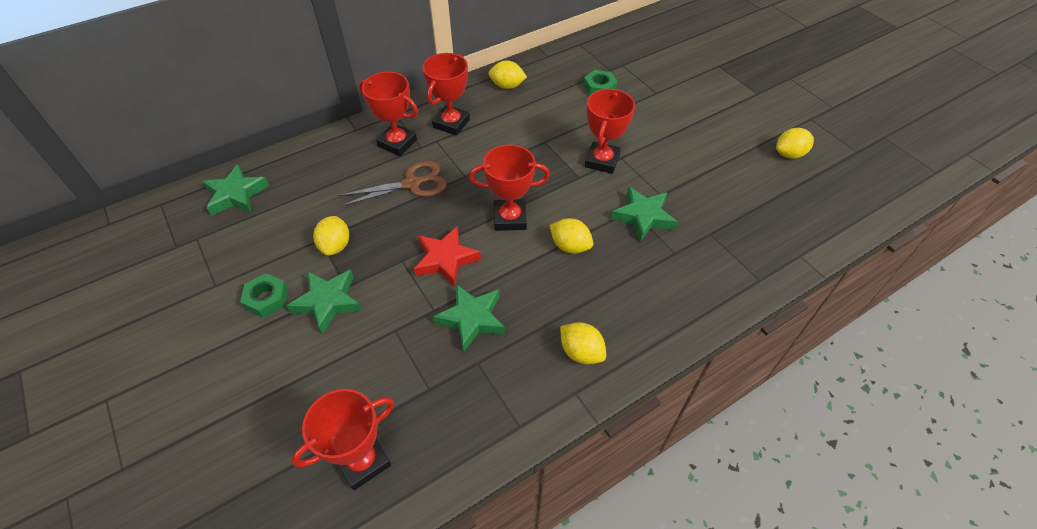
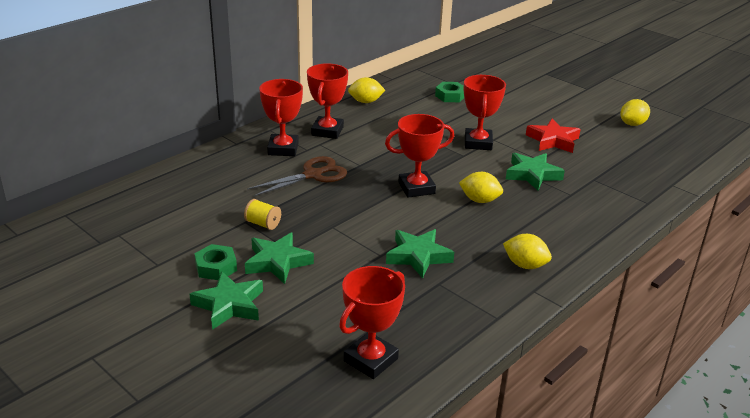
camera: 15 degrees left, 20 degrees down
(236, 195) = (142, 200): green star -> green star (229, 305)
(335, 246) = (263, 224): yellow lemon -> yellow spool
(397, 143) = (283, 149): red trophy -> red trophy turned 75 degrees clockwise
(445, 259) = (372, 221): red star -> red star (553, 140)

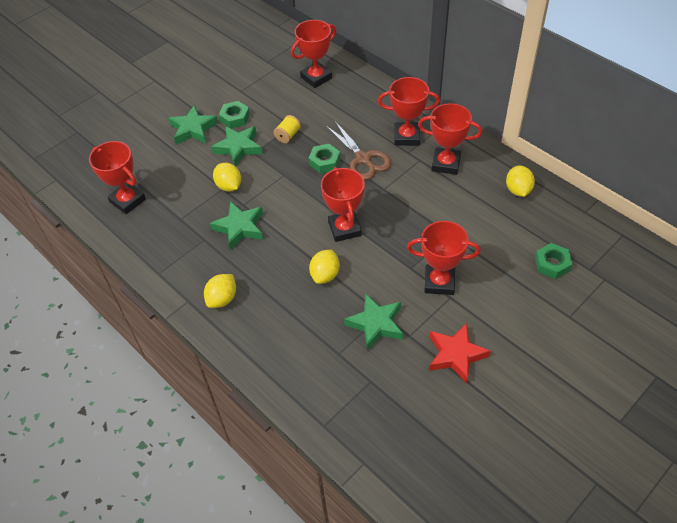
camera: 95 degrees right, 20 degrees up
(156, 203) = (316, 77): none -> red trophy
(314, 199) = (324, 162): none -> green nut
(632, 124) = (517, 456): yellow lemon -> yellow lemon (229, 186)

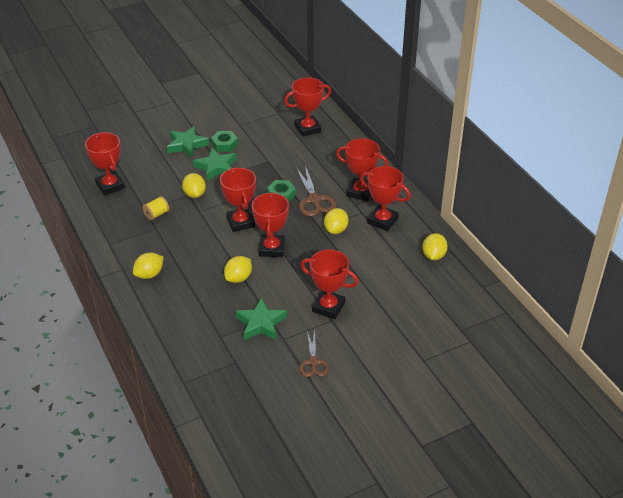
camera: 15 degrees right, 10 degrees down
(240, 228) = (188, 227): green star -> none
(288, 135) = (261, 168): yellow spool -> yellow spool (156, 214)
(296, 206) = (240, 222): none -> red trophy
(402, 187) = (336, 230): none -> yellow lemon
(455, 355) = (313, 362): red star -> brown scissors
(552, 264) = (431, 318): green nut -> none

